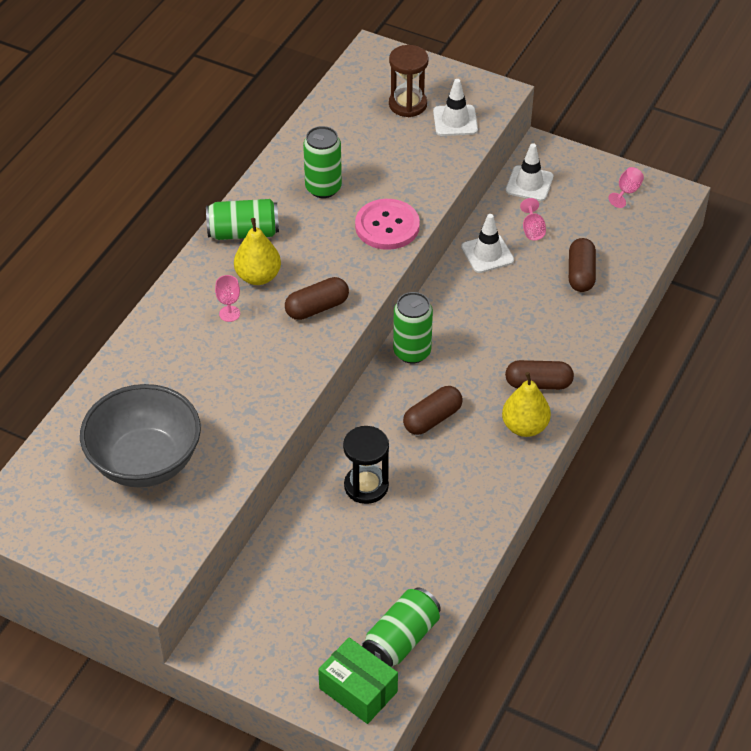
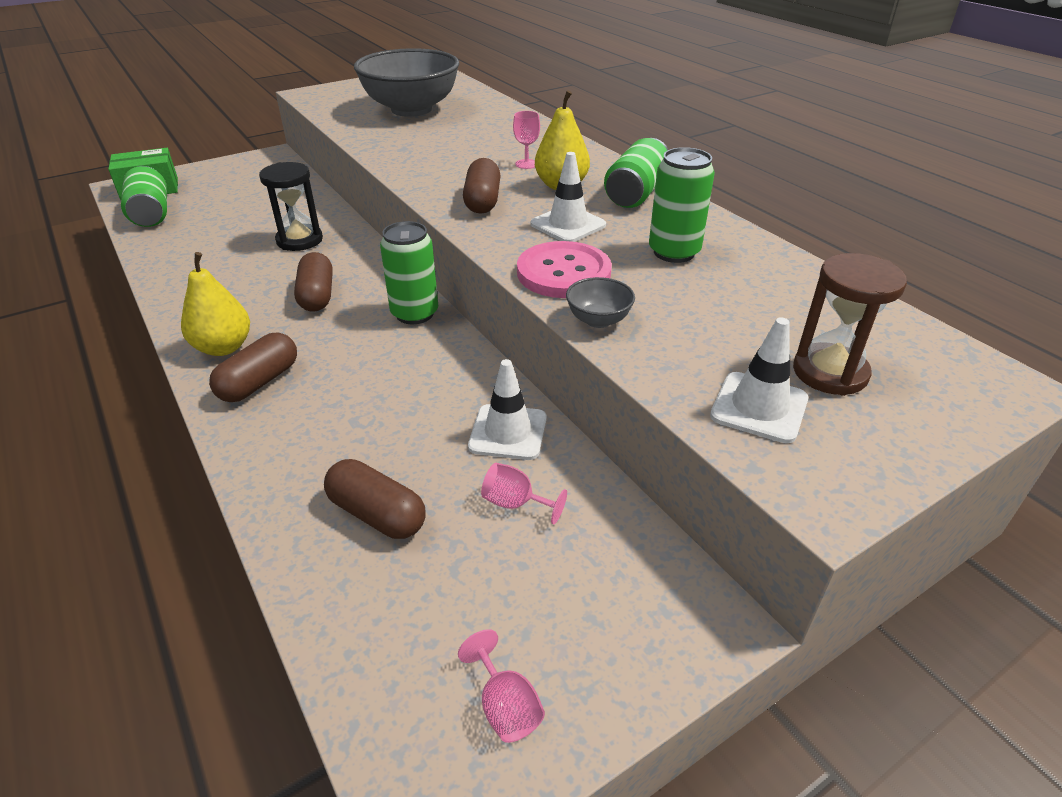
camera: 120 degrees right, 10 degrees down
(426, 194) = (598, 320): none -> grey bowl
(529, 184) = (627, 553): white traffic cone -> white traffic cone (568, 225)

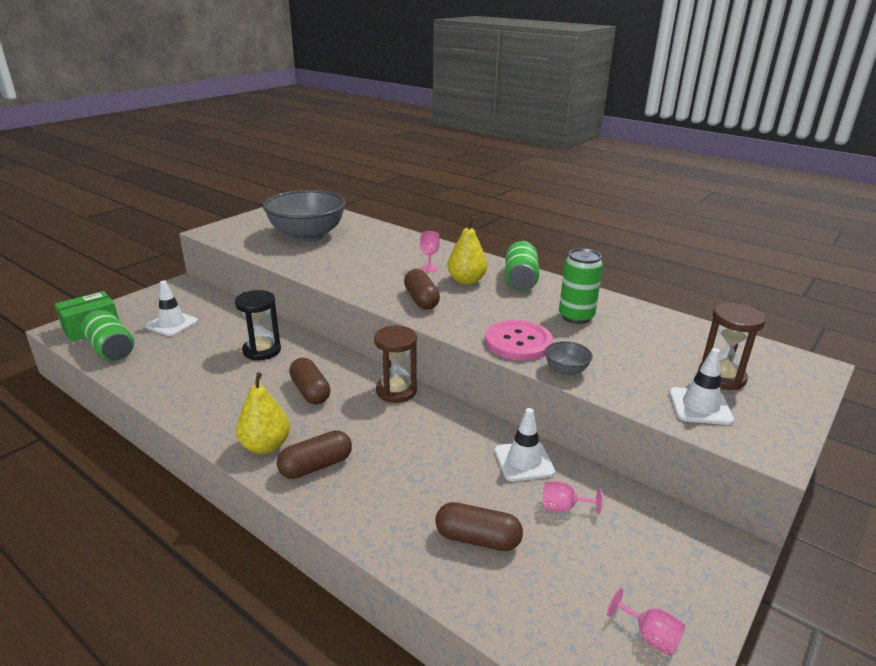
camera: 20 degrees left, 10 degrees down
(259, 382) = (316, 466): brown capsule -> brown capsule turned 45 degrees clockwise
(414, 313) = (396, 391): green can -> brown hourglass
(568, 225) = (494, 308): white traffic cone -> white traffic cone (172, 324)

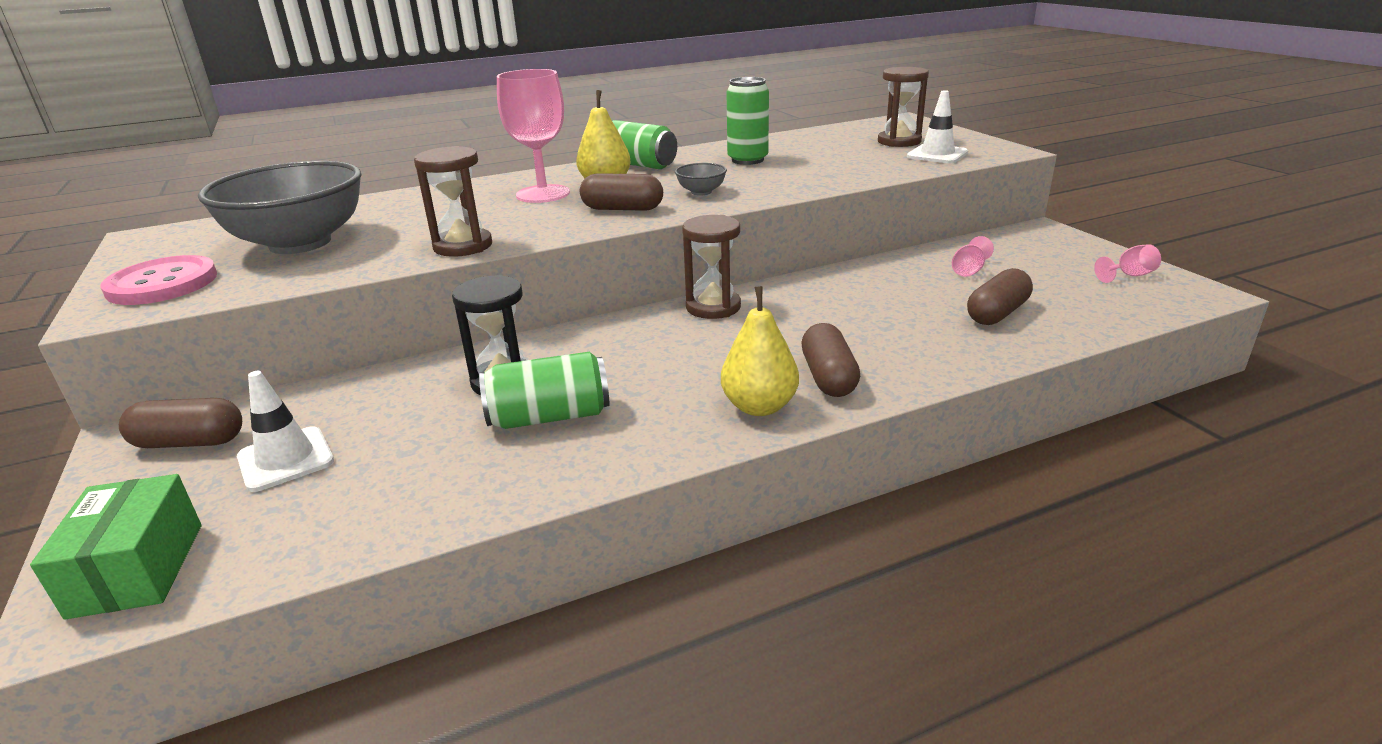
camera: 60 degrees left, 0 degrees up
(111, 349) = (281, 542): green can -> green can (549, 416)
(310, 391) = (658, 359): brown capsule -> brown capsule (189, 442)
(326, 274) = (463, 246): none -> brown hourglass
(429, 268) = (543, 194): pink goblet -> pink goblet, size x2.20
(518, 342) = (773, 186): pink button -> pink button (162, 284)
(524, 461) = (893, 272): white traffic cone -> none
(566, 370) = (844, 180): grey bowl -> grey bowl (701, 192)

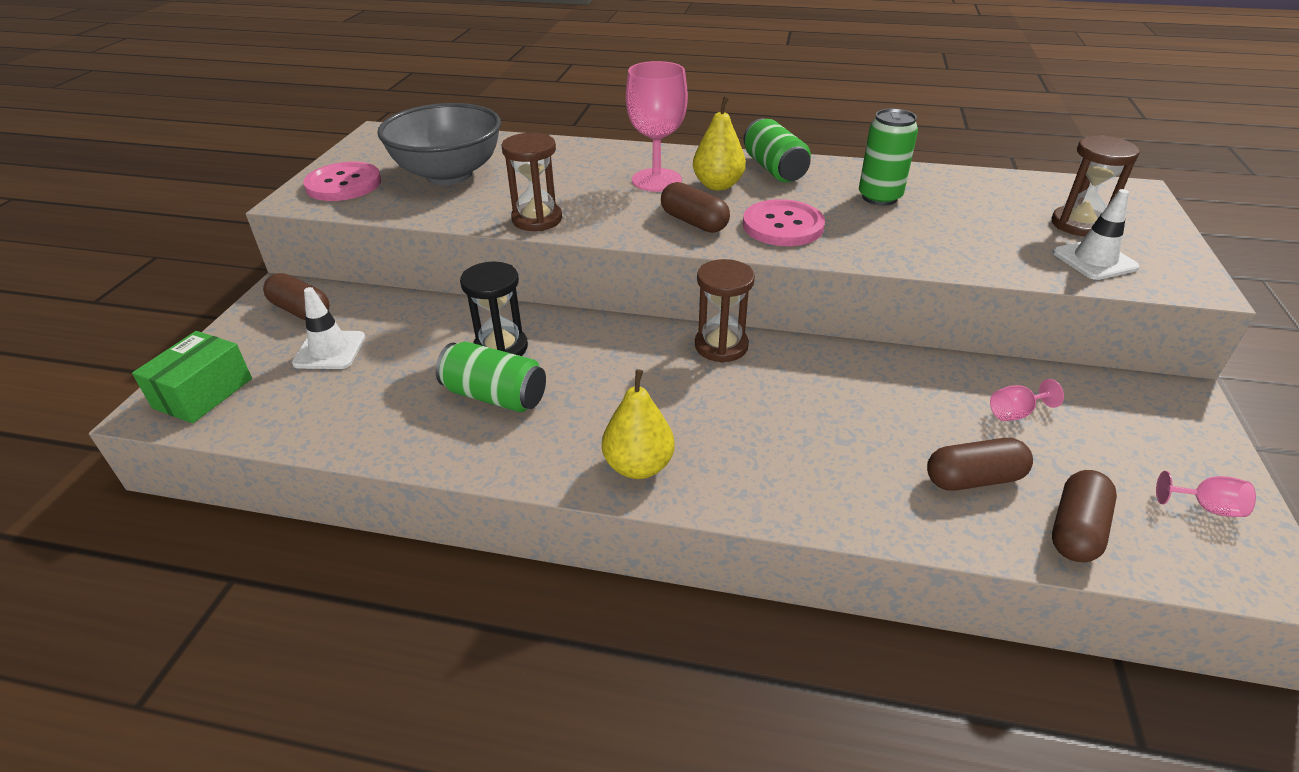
camera: 35 degrees right, 10 degrees up
(701, 192) = (783, 226): grey bowl -> pink button
(828, 377) = (725, 467): brown capsule -> brown capsule (1076, 529)

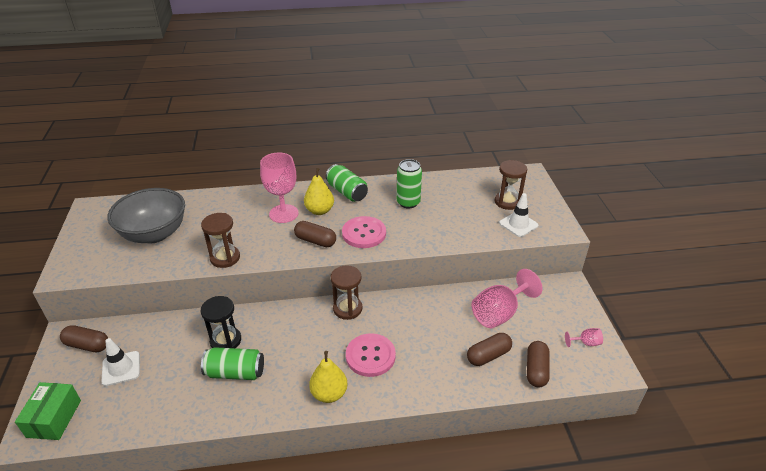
camera: 20 degrees left, 0 degrees up
(343, 184) = (88, 255): pink button -> pink button (370, 356)
(1015, 413) = (499, 313): pink goblet -> pink goblet, size x2.20

